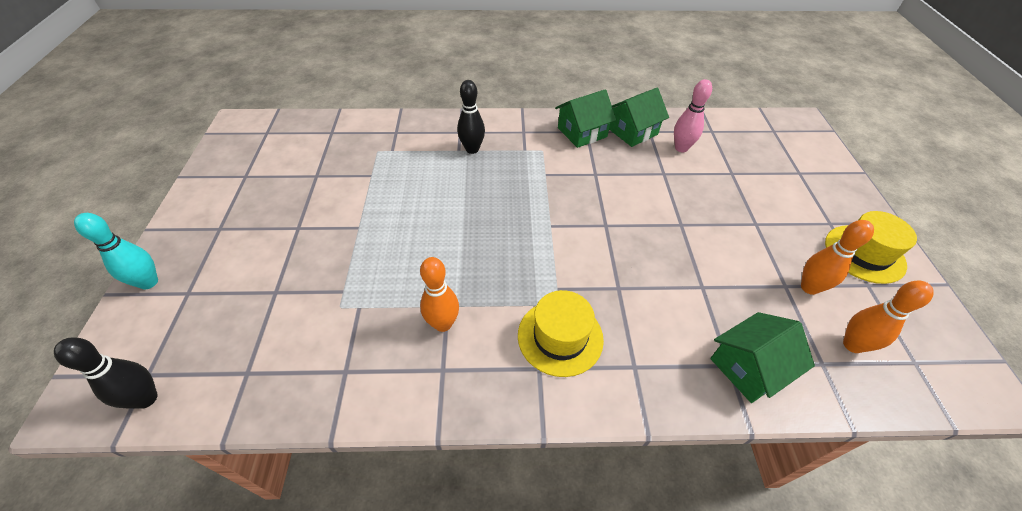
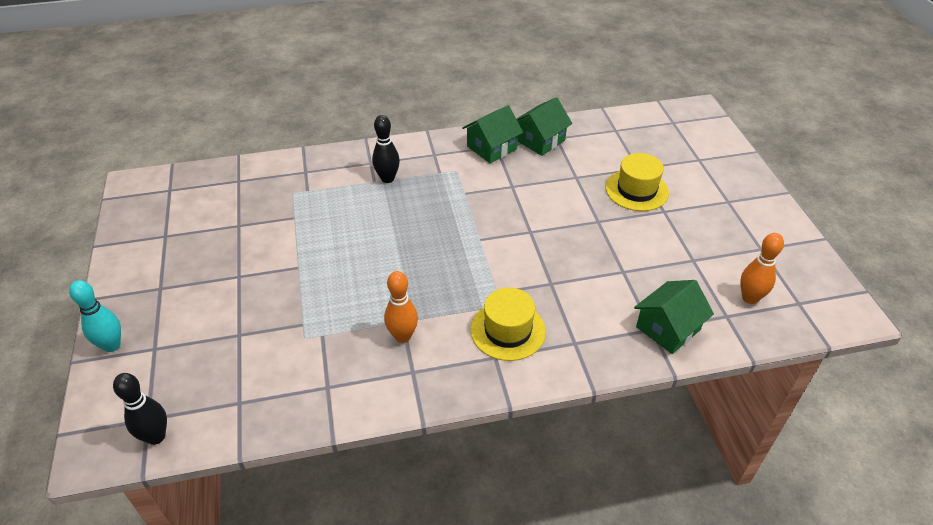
camera: 10 degrees left, 5 degrees down
(681, 148) = (589, 150): pink bowling pin -> none
(809, 287) = (713, 258): orange bowling pin -> none
(864, 253) = (757, 223): yellow hat -> yellow hat (636, 190)

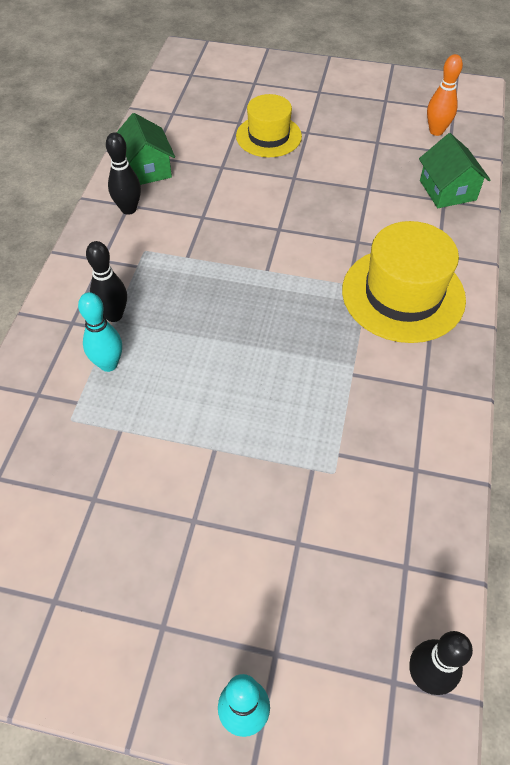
camera: 65 degrees left, 10 degrees up
(344, 192) = (108, 364): none -> turquoise bowling pin
(403, 336) = (373, 380): orange bowling pin -> none
(492, 148) = (128, 209): green house -> black bowling pin
(508, 330) = (403, 294): yellow hat -> yellow hat, size x1.55

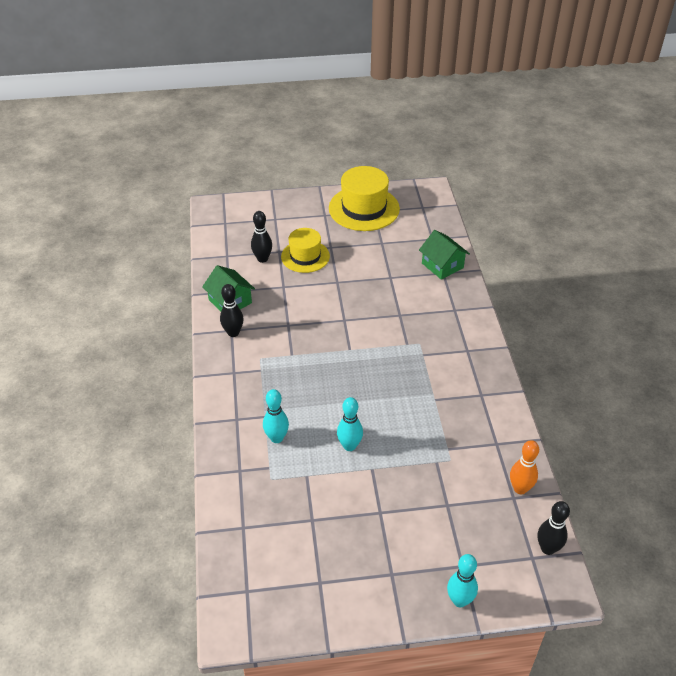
camera: 20 degrees left, 10 degrees down
(114, 315) = (263, 406): black bowling pin -> black bowling pin (262, 259)
(199, 406) = (349, 446): none -> turquoise bowling pin
(403, 294) = (444, 341): yellow hat -> yellow hat (364, 208)
(436, 131) = (417, 226): orange bowling pin -> orange bowling pin (520, 488)

